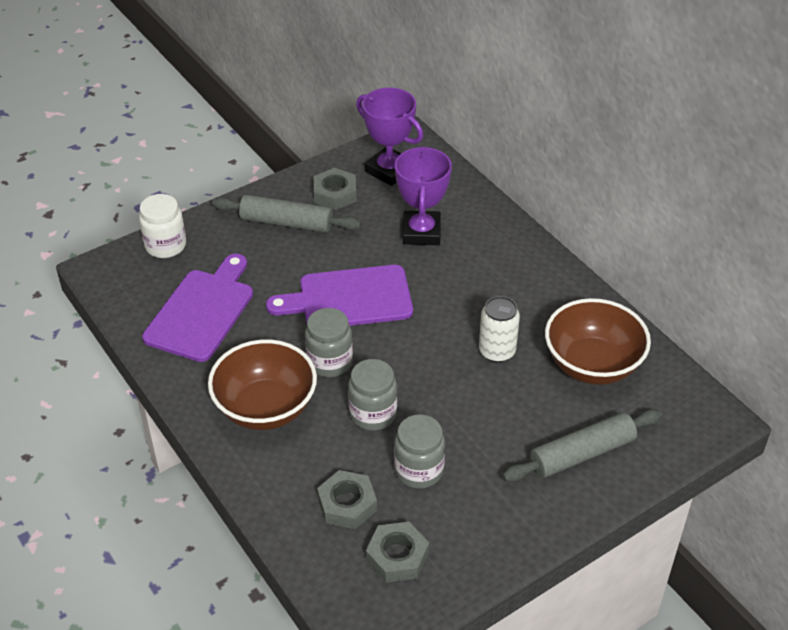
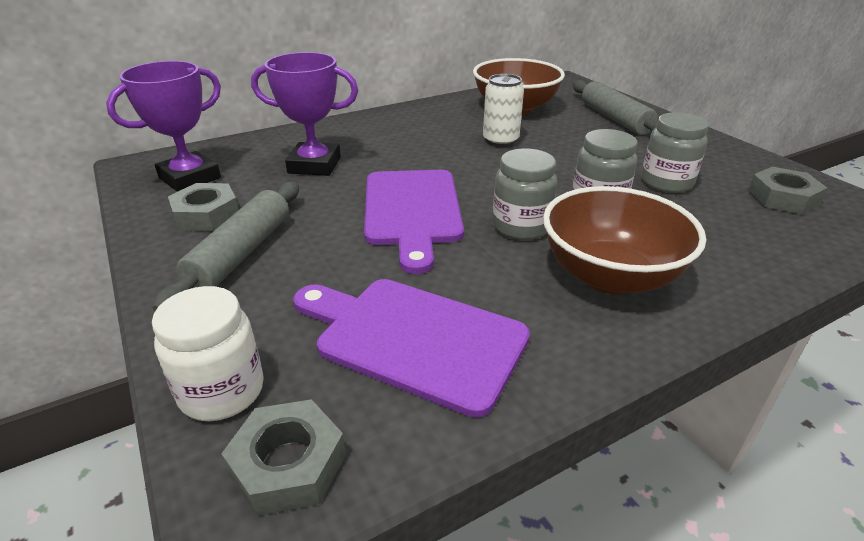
camera: 85 degrees left, 10 degrees down
(347, 504) = (735, 222): grey nut -> grey nut (288, 464)

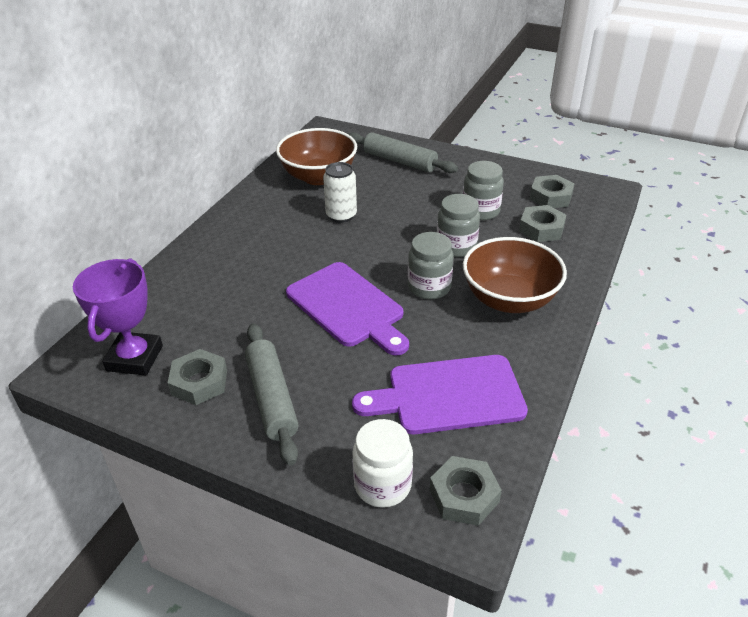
camera: 35 degrees left, 5 degrees up
(314, 165) = (226, 299): purple trophy -> none
(735, 223) = (541, 229): none -> grey nut

